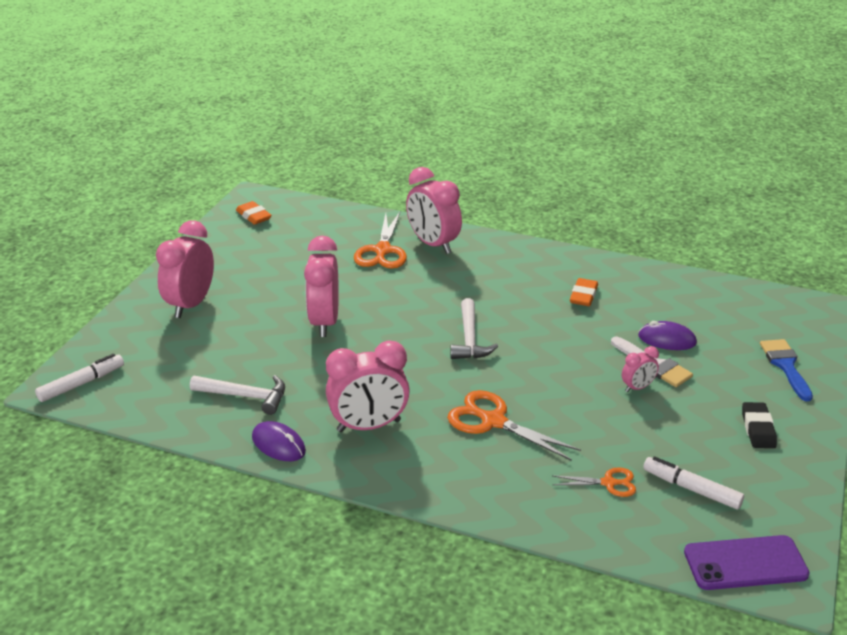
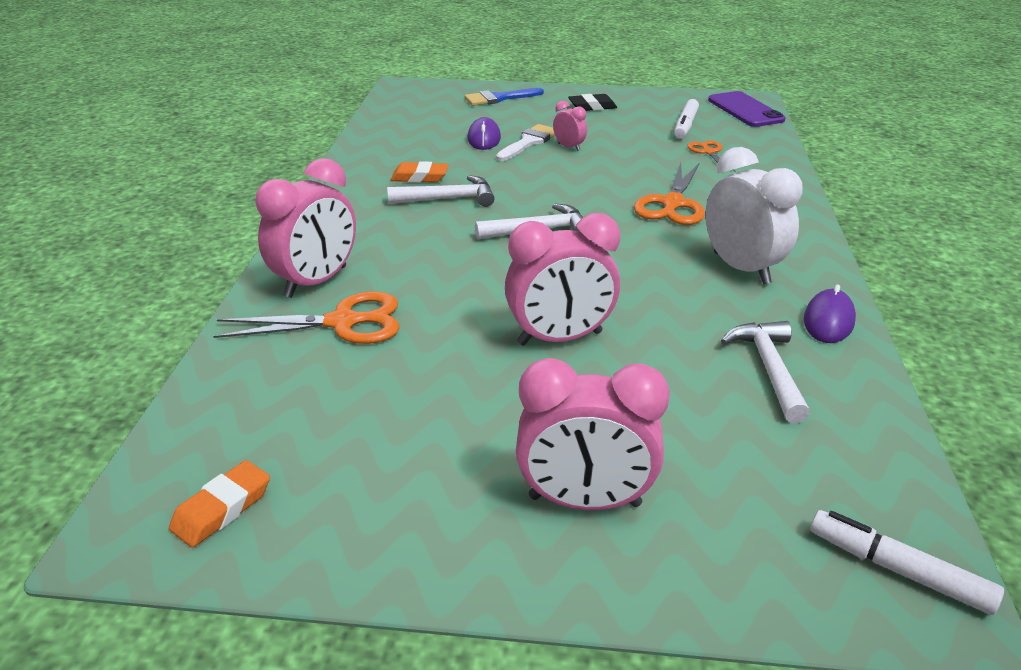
camera: 105 degrees left, 0 degrees up
(369, 426) = (741, 268): pink clock -> white clock
(538, 305) = (448, 199): none -> white hammer

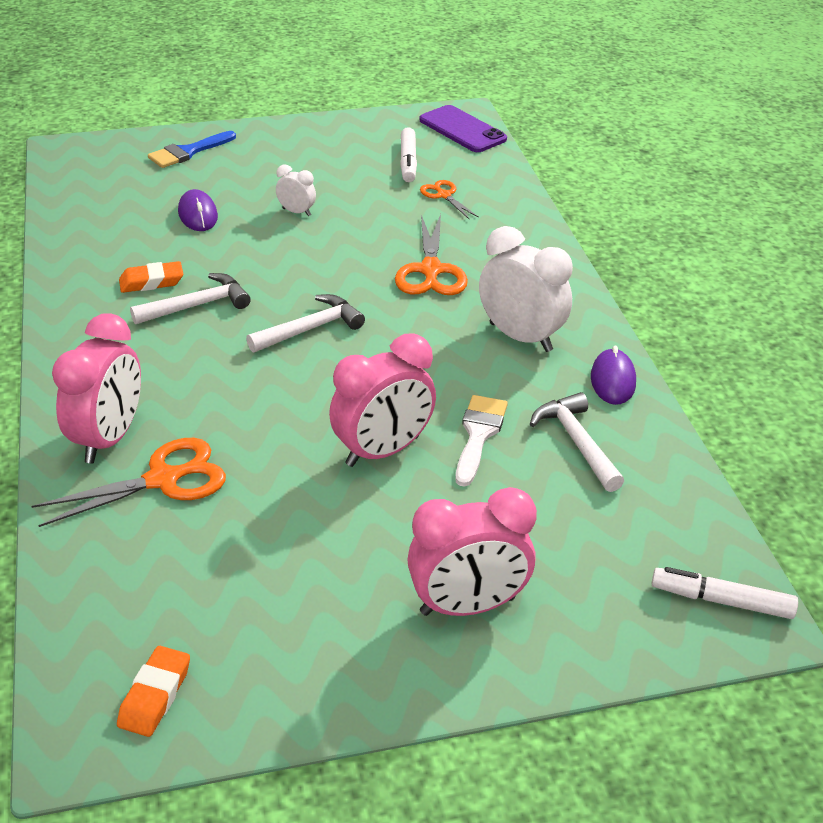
camera: 20 degrees left, 5 degrees up
(529, 142) = (250, 212): white brush -> white brush (478, 435)
(569, 147) = (296, 212): pink clock -> white clock
(592, 107) = (299, 149): black eraser -> none

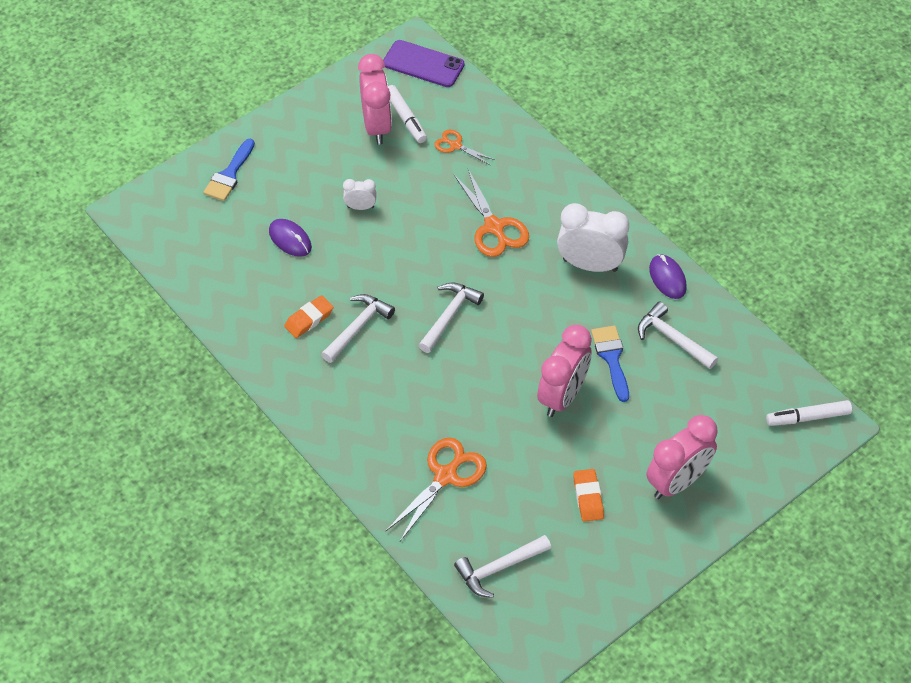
camera: 25 degrees left, 15 degrees up
(109, 438) = (388, 461): pink clock -> pink clock (377, 126)
(136, 610) = (499, 568): none -> white hammer
(155, 695) = (549, 612): orange eraser -> orange eraser (588, 497)
(478, 435) = (611, 358): white brush -> blue brush

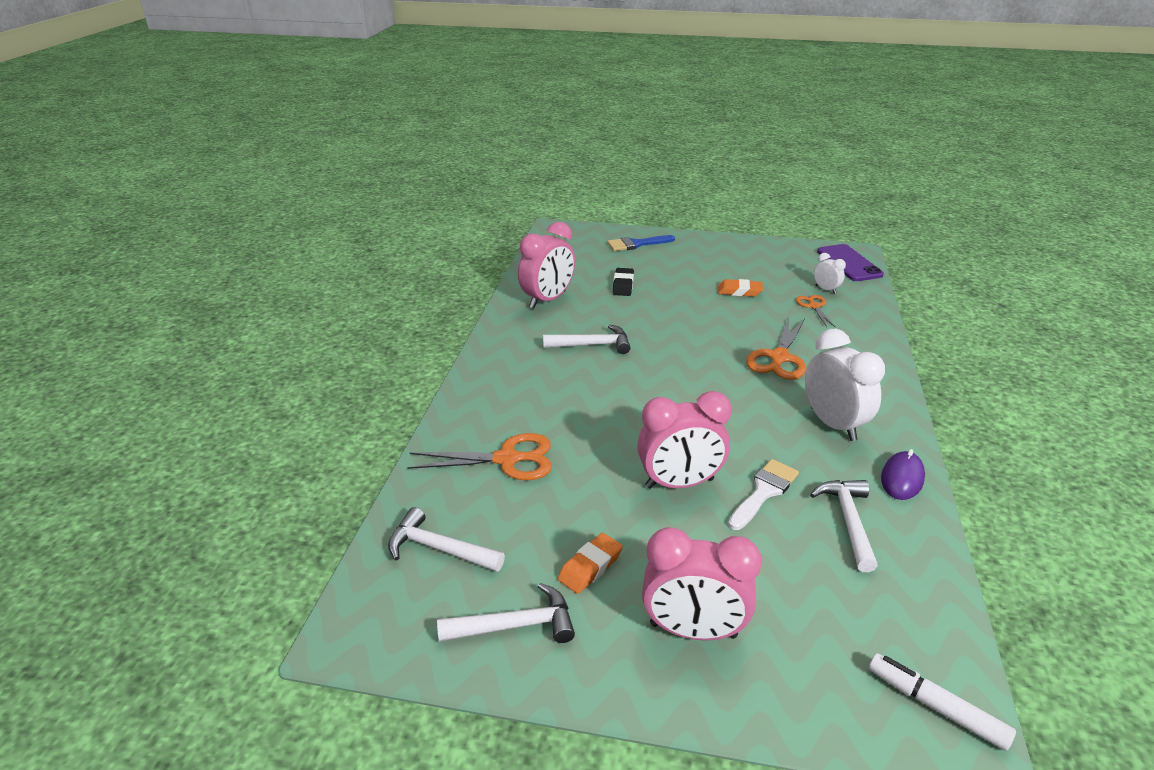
camera: 50 degrees right, 20 degrees down
(290, 239) = (623, 285): purple mouse -> black eraser
(309, 319) = (569, 323): orange eraser -> orange eraser (739, 291)
(360, 207) = (694, 297): white clock -> white clock (825, 289)
(377, 126) = (768, 271): pink clock -> pink clock (548, 300)
(406, 118) = (795, 278): white marker -> none
(449, 316) = (665, 379): white hammer -> white hammer (515, 625)
(611, 358) = (764, 492): blue brush -> white brush

